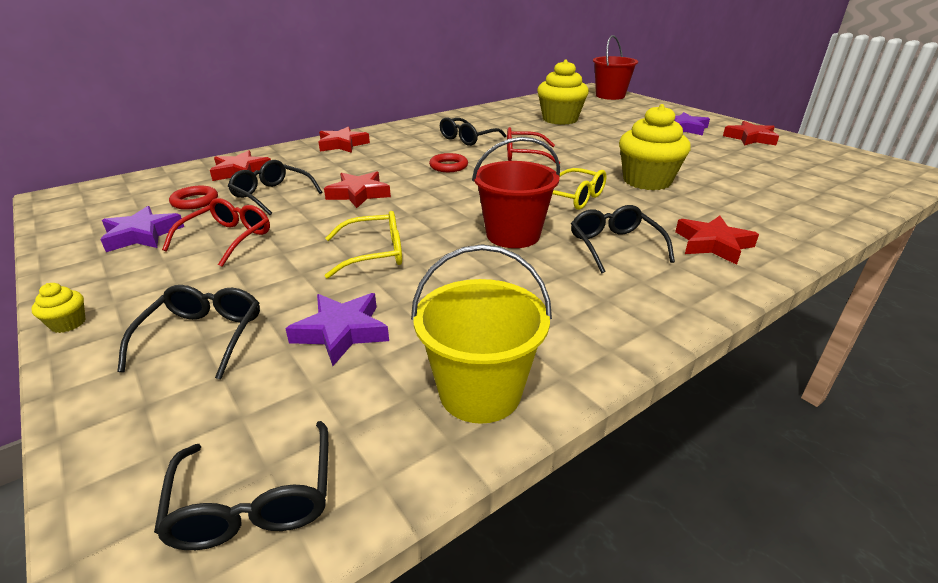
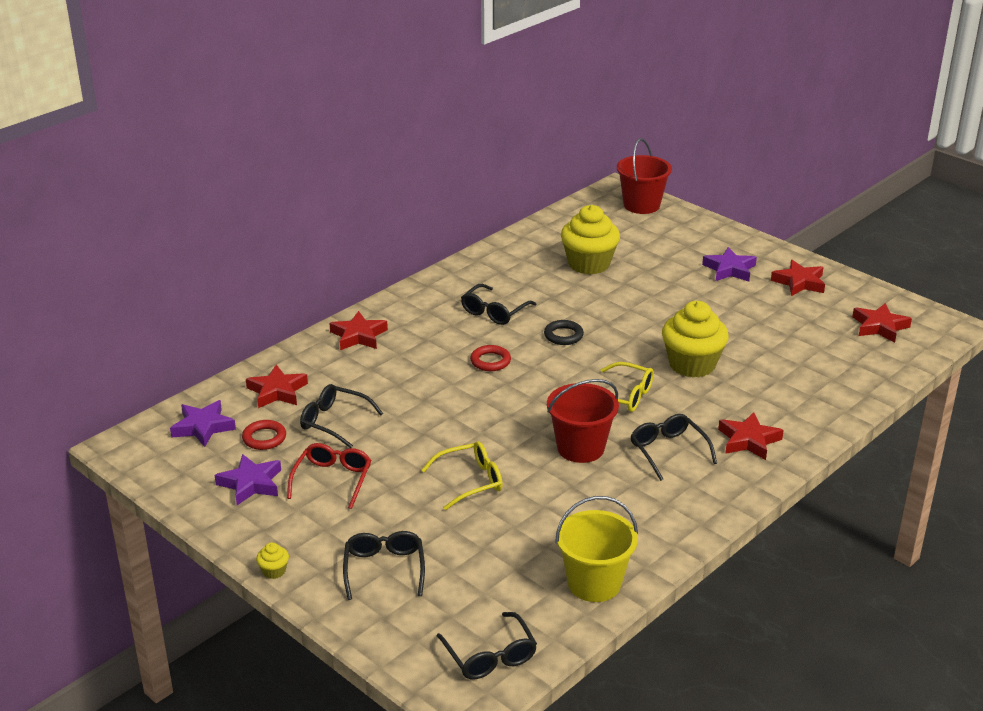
camera: 10 degrees left, 0 degrees up
(342, 332) = (482, 553): purple star -> purple star (203, 427)
(359, 194) = (419, 411): red star -> red star (879, 327)
(524, 155) = (563, 335): red glasses -> black ring

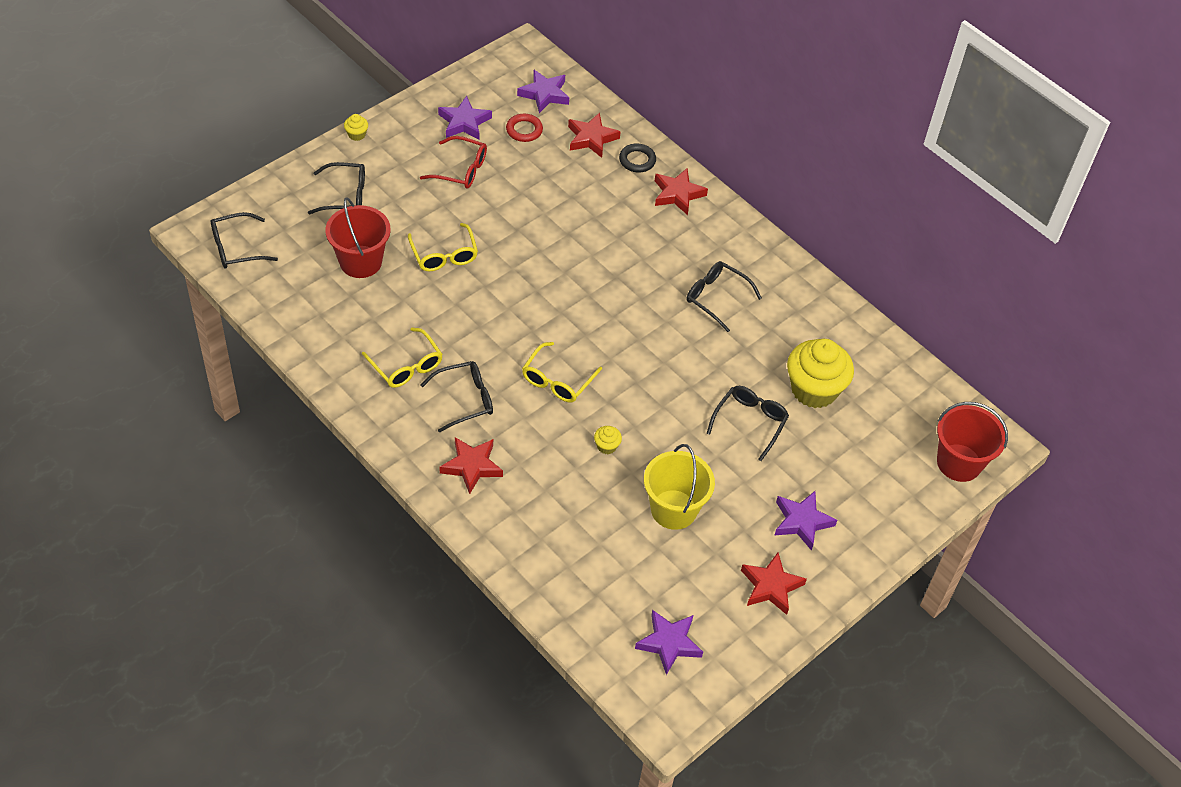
camera: 90 degrees right, 20 degrees up
(334, 422) = (541, 173): black glasses -> black glasses (750, 422)
(490, 361) = (626, 286): red ring -> none
(563, 335) = (668, 348): black ring -> black ring (637, 160)
(580, 448) = (479, 335): red bucket -> red bucket (360, 262)
(594, 583) = (299, 319): yellow bucket -> yellow bucket (673, 509)
(637, 494) = (406, 366): none -> yellow glasses
(692, 364) = (606, 446): yellow cupcake -> yellow cupcake, size x0.41
(879, 327) = (669, 643): red star -> purple star

